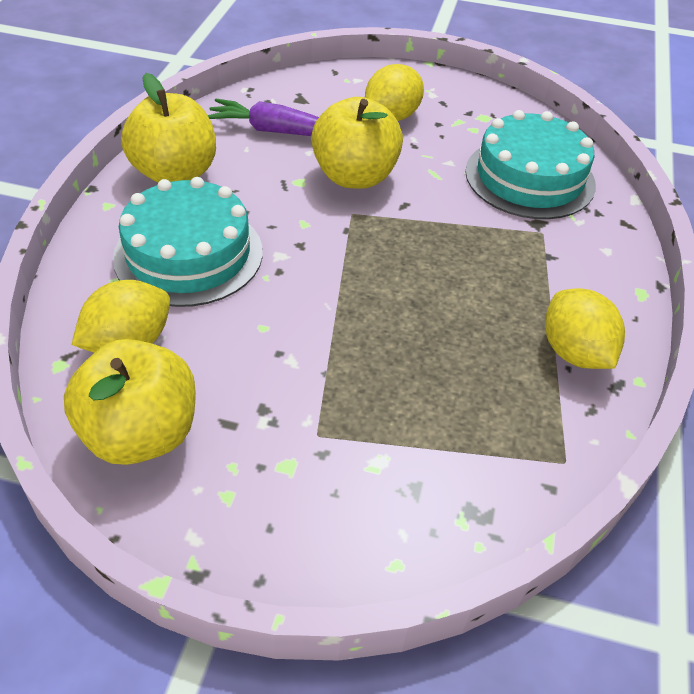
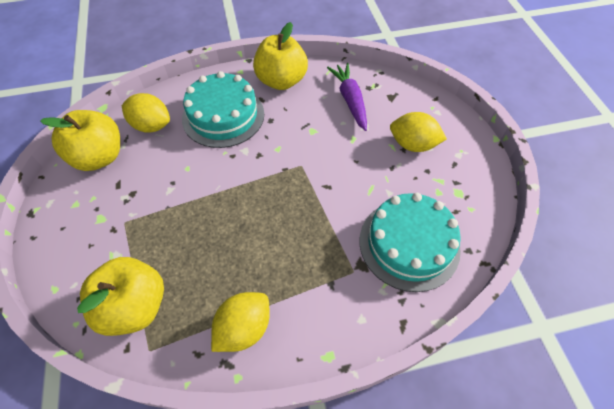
camera: 65 degrees right, 10 degrees up
(355, 176) = (336, 152): yellow apple -> yellow apple (135, 306)

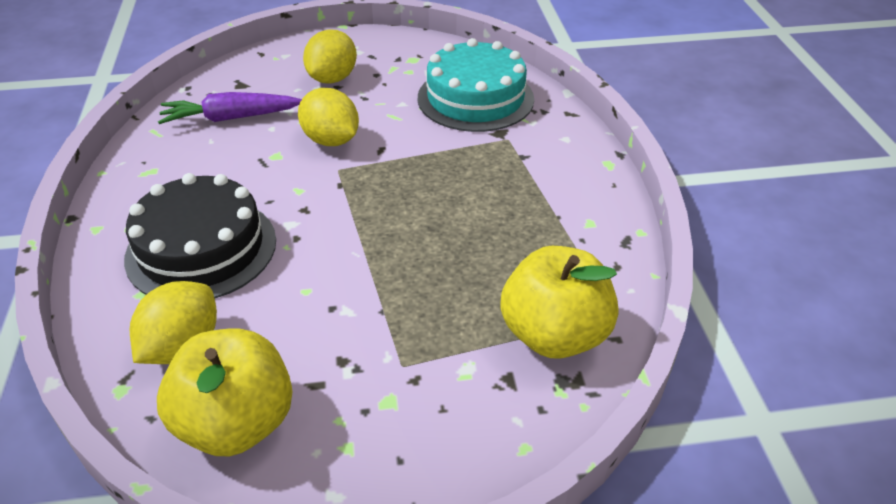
camera: 85 degrees left, 15 degrees down
(223, 116) = (201, 248): turquoise cake -> black cake
(244, 328) = (581, 226): yellow lemon -> yellow lemon (331, 140)
(281, 81) = (151, 181): yellow apple -> none

